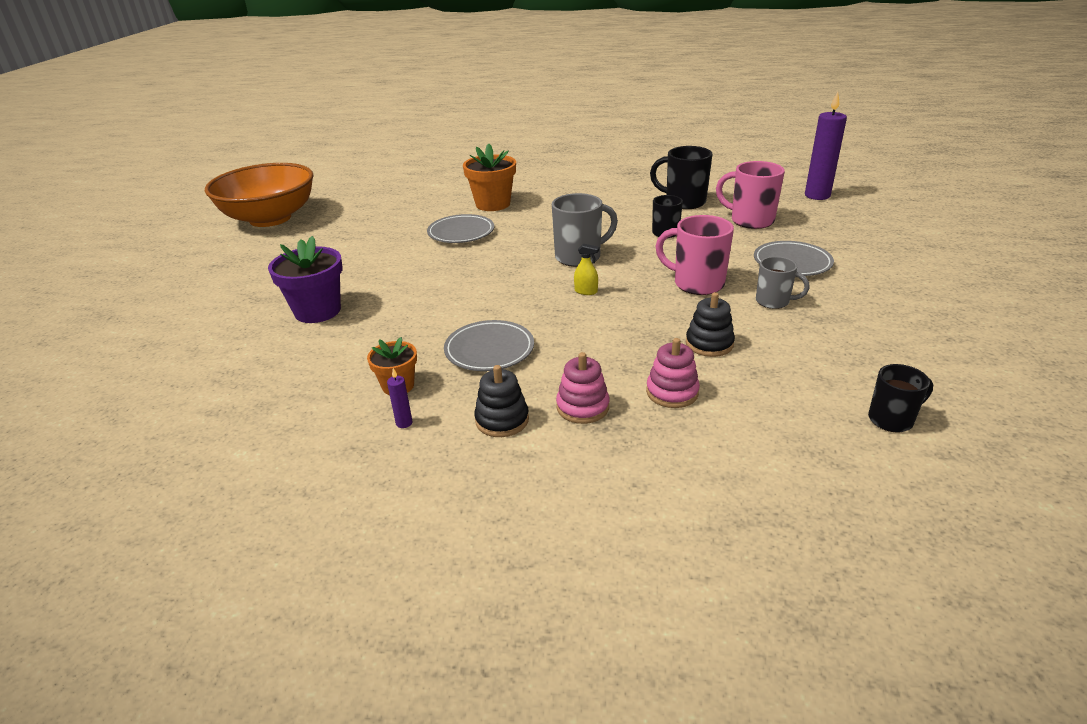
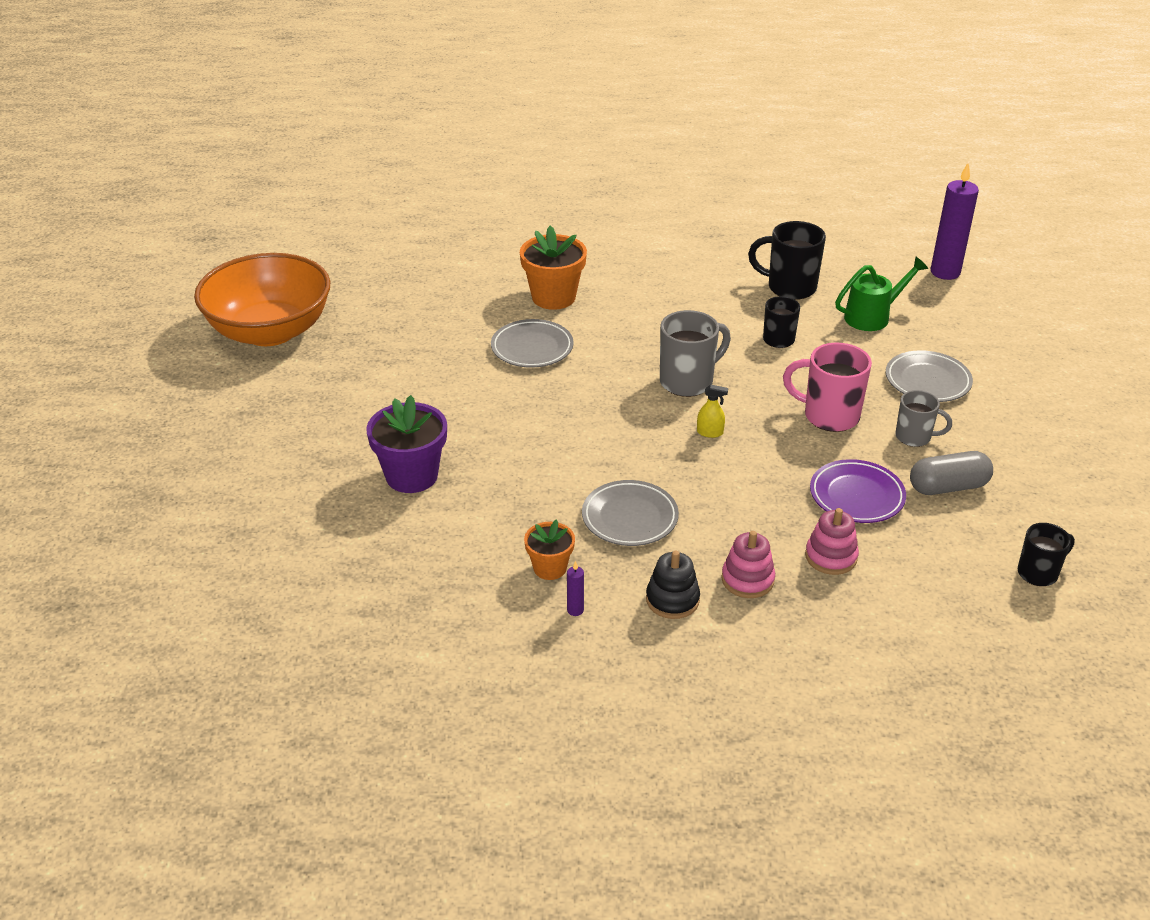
camera: 10 degrees left, 5 degrees up
(709, 344) = (856, 496): black stacking toy -> purple plate
(750, 220) = (873, 316): pink mug -> green watering can
(801, 341) = (948, 487): none -> grey capsule

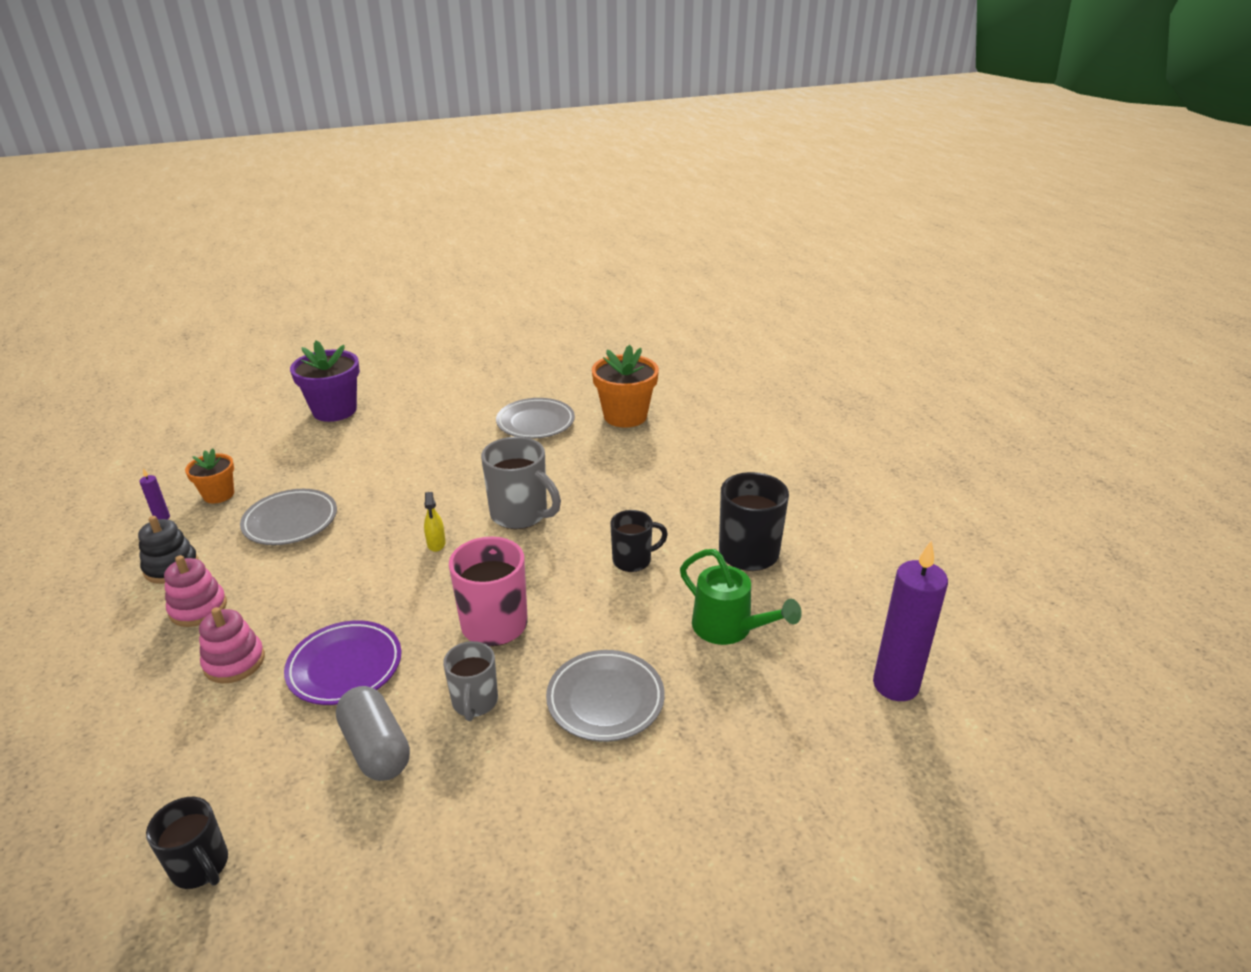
camera: 70 degrees right, 5 degrees down
(270, 331) = (503, 320): orange bowl -> none

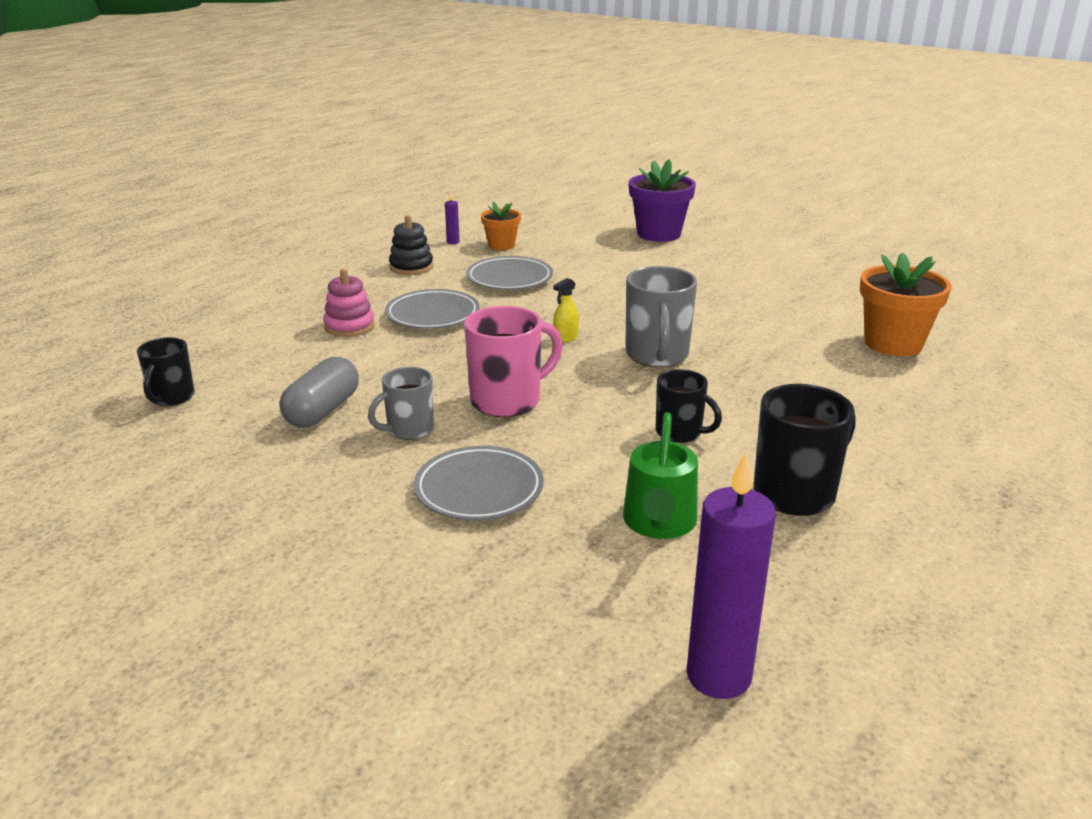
camera: 55 degrees right, 5 degrees down
(198, 608) = (384, 292): pink stacking toy -> none
(345, 667) = (388, 364): purple plate -> none
(535, 423) = (796, 309): grey plate -> grey plate (432, 315)

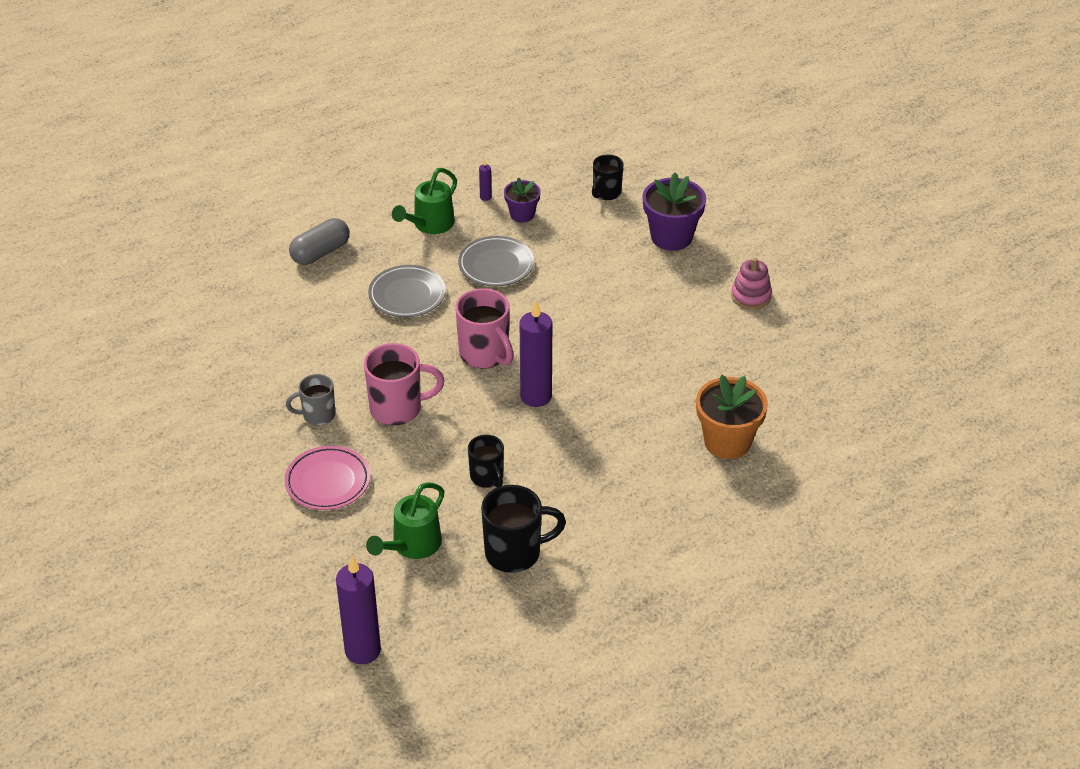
camera: 25 degrees right, 15 degrees up
(171, 398) = (188, 333): black mug -> black mug (606, 193)
(322, 411) = (274, 378): grey capsule -> grey capsule (320, 252)
(349, 326) = (340, 290): pink stacking toy -> pink stacking toy (751, 296)
(411, 267) = (429, 225): black stacking toy -> green watering can
(479, 489) = (328, 482): grey plate -> pink plate
(501, 245) = (522, 214): orange flower pot -> purple flower pot
(565, 338) = (485, 354): yellow spray bottle -> pink mug
(657, 356) = (536, 396): grey mug -> purple candle

